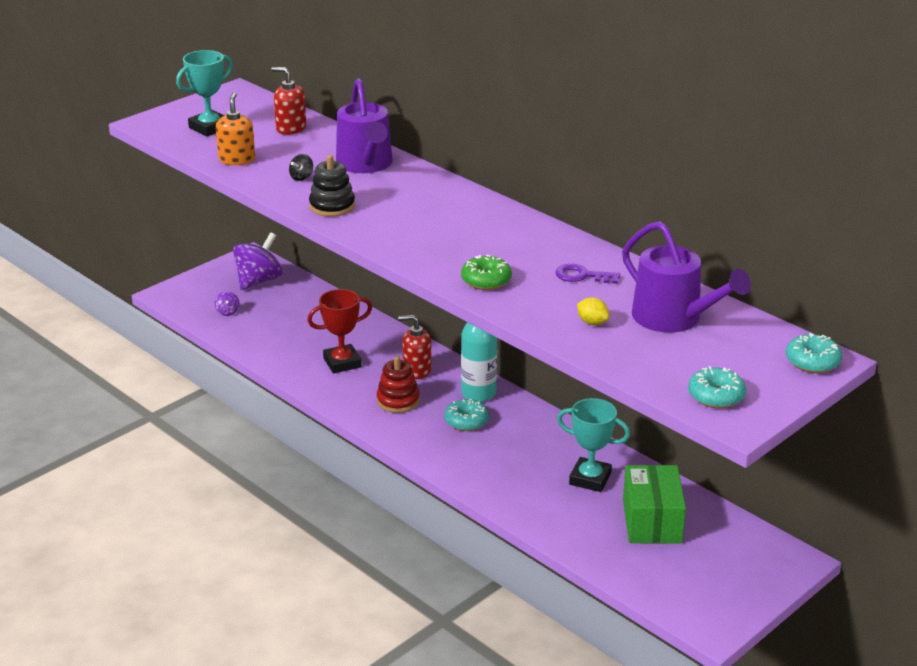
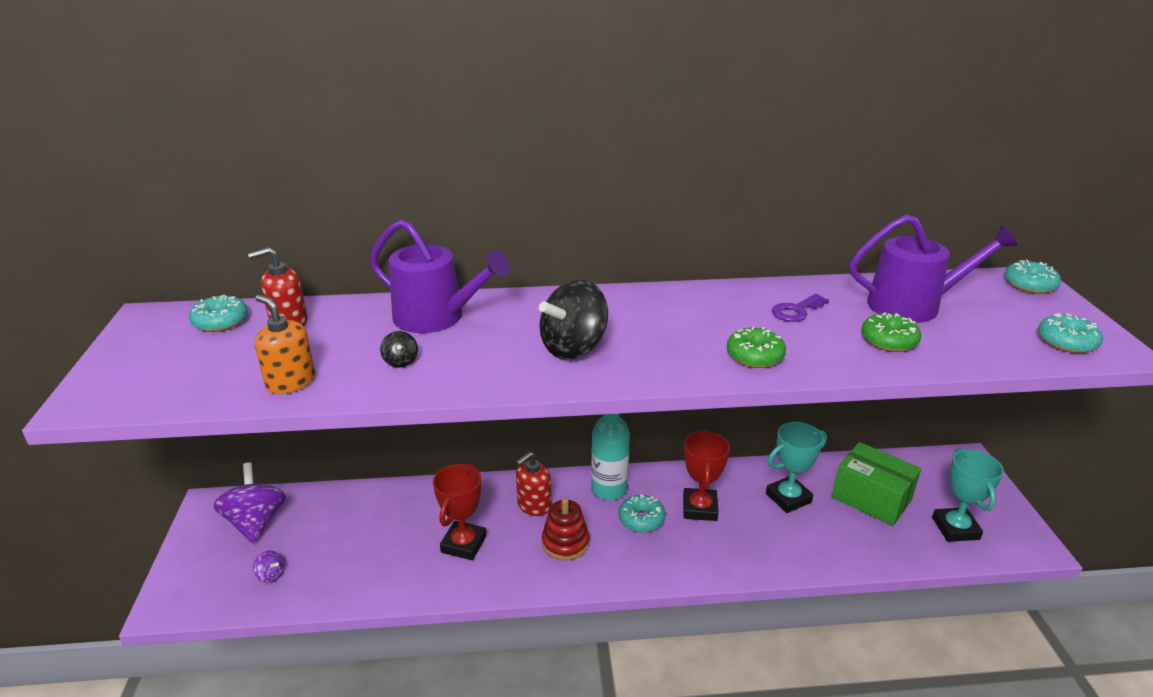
camera: 50 degrees left, 0 degrees up
(209, 128) = (187, 366): turquoise trophy -> turquoise trophy (955, 528)
(262, 111) = (220, 322): none -> turquoise donut
(332, 206) = (490, 371): black stacking toy -> none
(399, 219) = (574, 348): none -> black spinning top
(516, 442) = (699, 508): none -> red trophy
(592, 322) = (888, 341): yellow lemon -> green donut

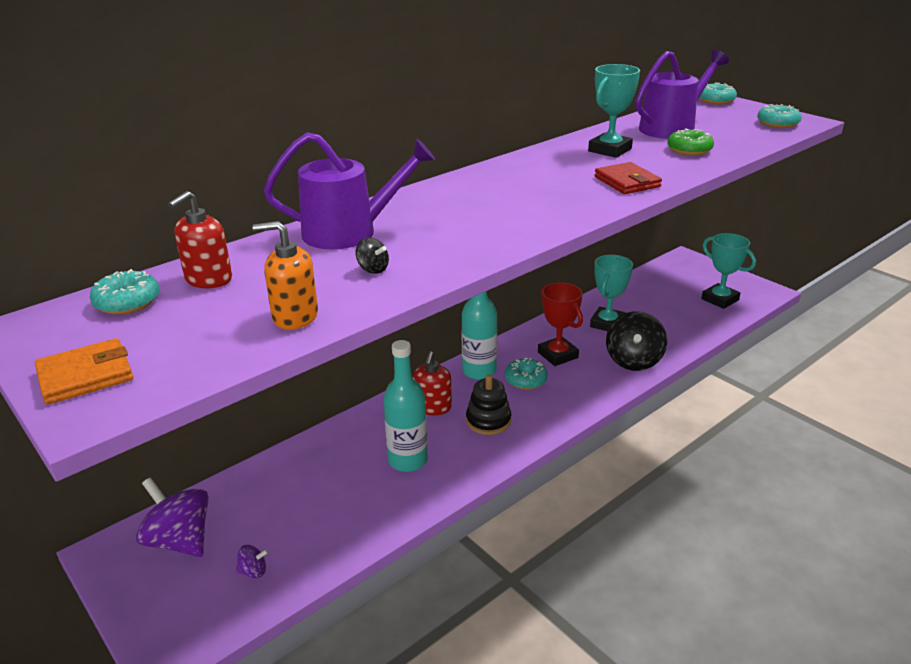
camera: 35 degrees left, 0 degrees up
(122, 372) = (85, 375): none -> orange wallet
(463, 544) = (408, 460): red trophy -> turquoise bottle
(565, 543) = (488, 421): red stacking toy -> black stacking toy
(574, 348) = (498, 216): black spinning top -> black spinning top (633, 361)
(754, 356) = (627, 182): green donut -> red wallet
(796, 311) = (610, 150): purple key -> turquoise trophy
(871, 498) = (656, 302): green box -> none

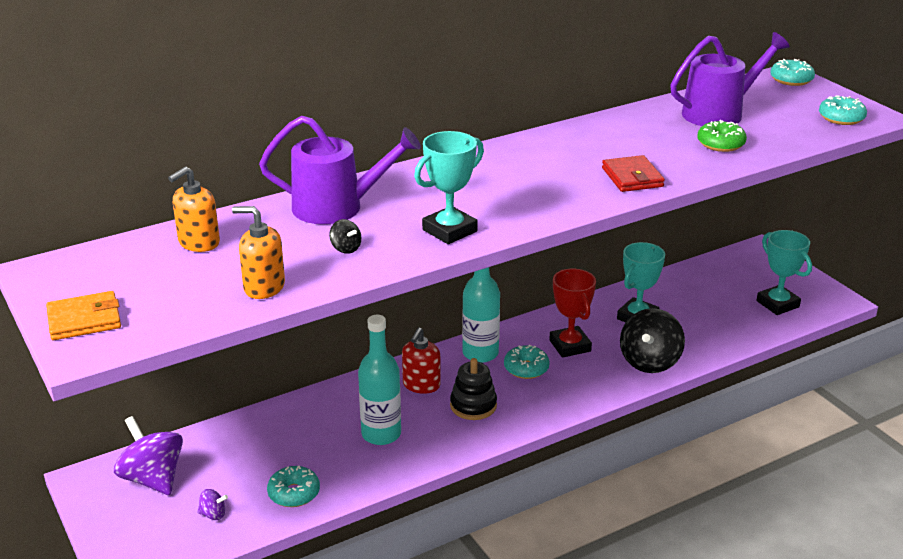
camera: 10 degrees right, 0 degrees up
(127, 302) = (126, 257): turquoise donut -> turquoise donut (294, 493)
(208, 279) = (198, 243): red soap dispenser -> orange soap dispenser
(610, 150) = (635, 136): turquoise trophy -> turquoise trophy (449, 230)

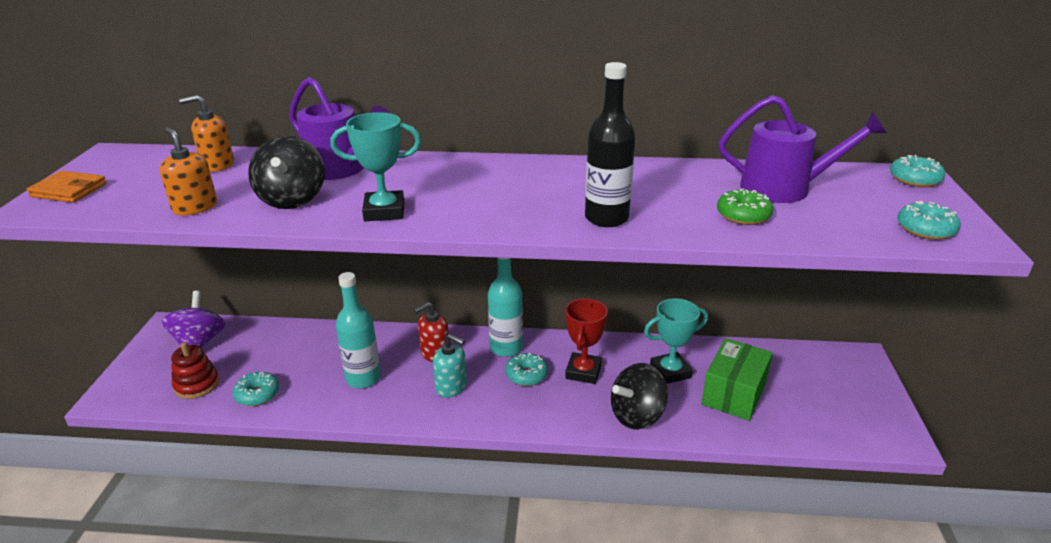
camera: 35 degrees right, 0 degrees up
(213, 514) = (197, 385): purple spinning top -> red stacking toy
(345, 248) = (292, 199): black spinning top -> black spinning top, size x2.28
(473, 405) = (451, 387): black stacking toy -> turquoise soap dispenser
(632, 177) = (606, 218): red wallet -> black bottle
(701, 315) = (734, 394): none -> green box
(777, 304) = (826, 415): turquoise trophy -> none

